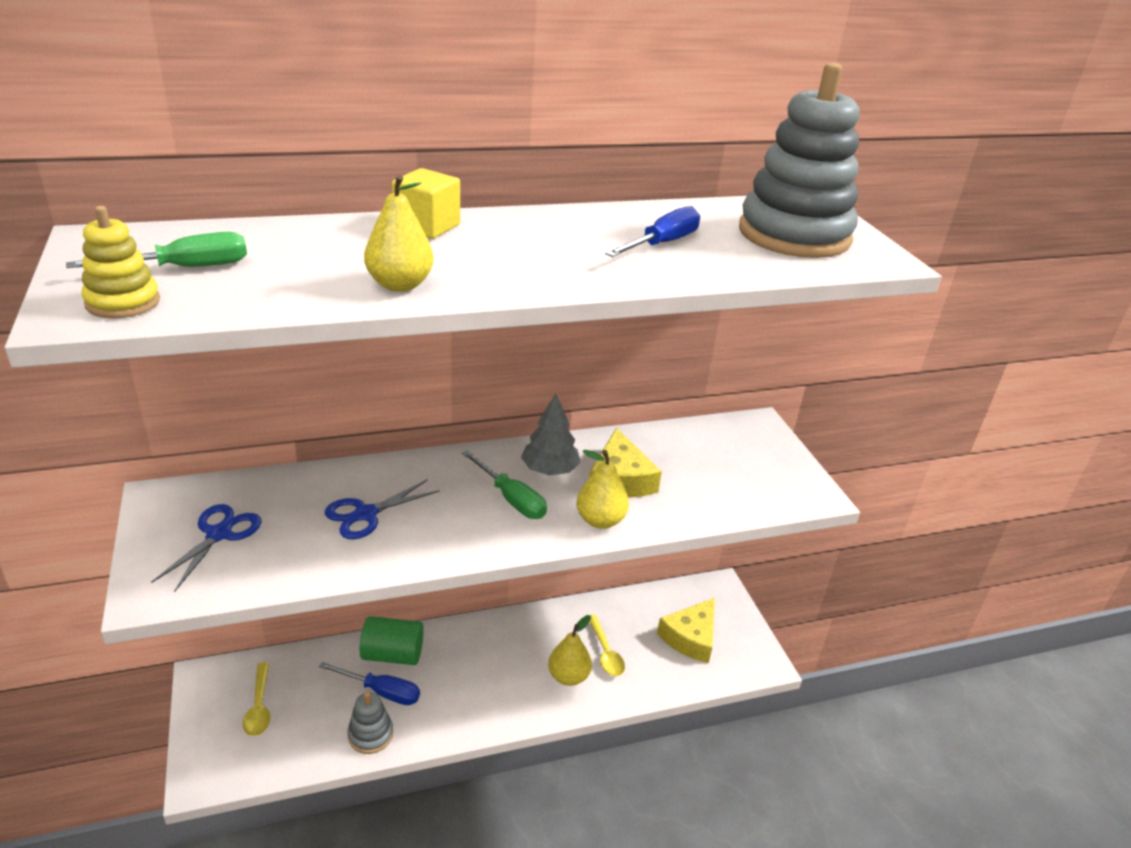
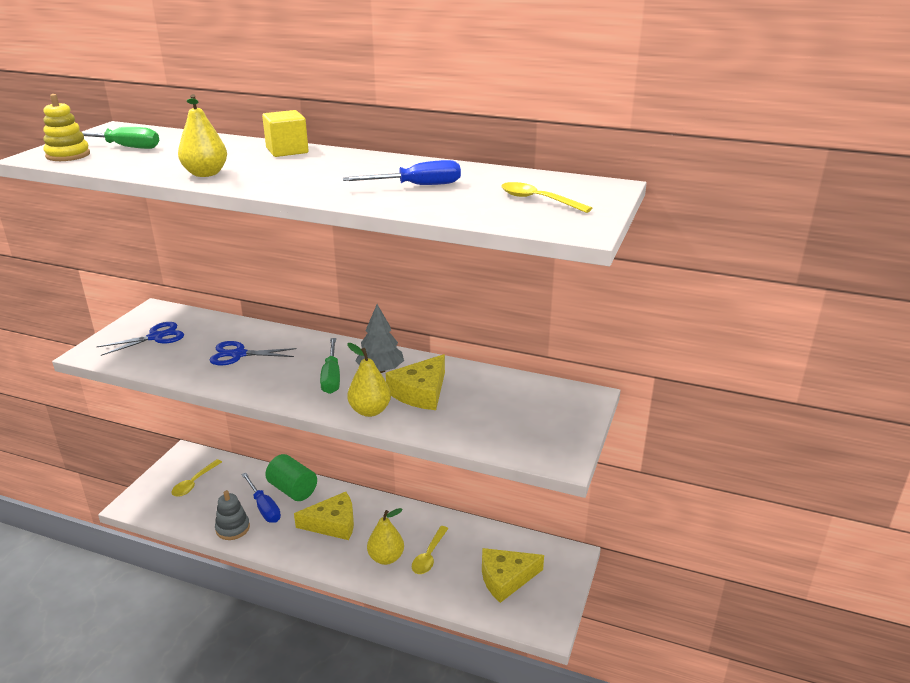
camera: 40 degrees right, 5 degrees down
(478, 669) = (333, 523): none -> yellow cheese
(794, 235) = (538, 200): grey stacking toy -> yellow spoon

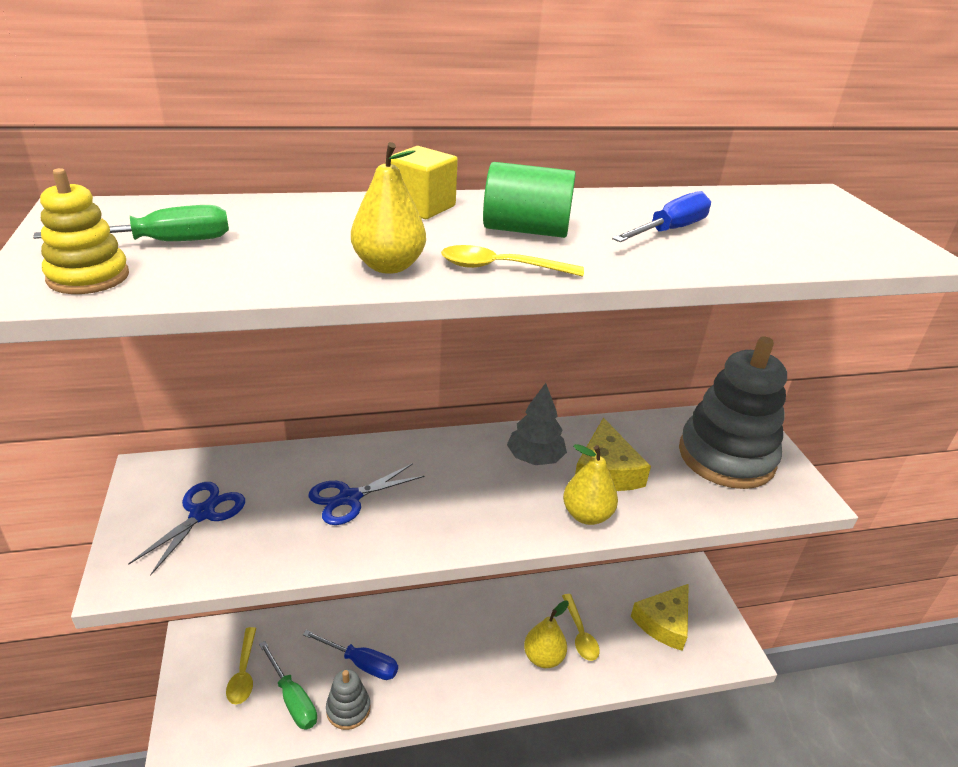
camera: 35 degrees left, 5 degrees up
(293, 490) = (374, 625): green cylinder -> green cylinder (526, 230)
(331, 377) = (496, 487): green screwdriver -> green screwdriver (292, 698)
(333, 523) = (455, 645): yellow cheese -> none
(529, 414) = (726, 457): none -> grey stacking toy
(538, 200) = (810, 225): yellow spoon -> yellow spoon (501, 268)

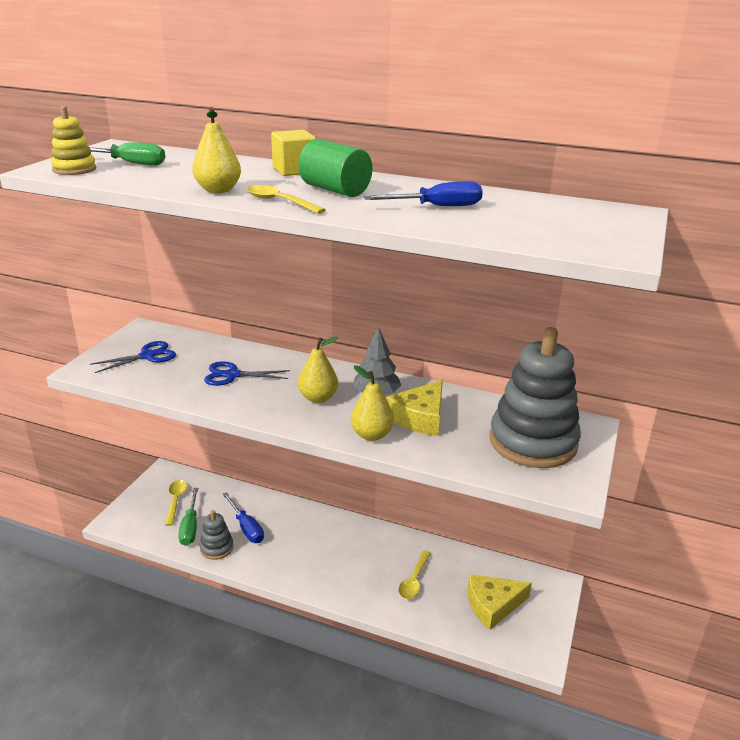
camera: 35 degrees right, 5 degrees down
(243, 672) = (175, 501): yellow spoon -> yellow spoon turned 150 degrees clockwise
(543, 657) = (371, 581): yellow pear -> yellow pear (318, 398)

